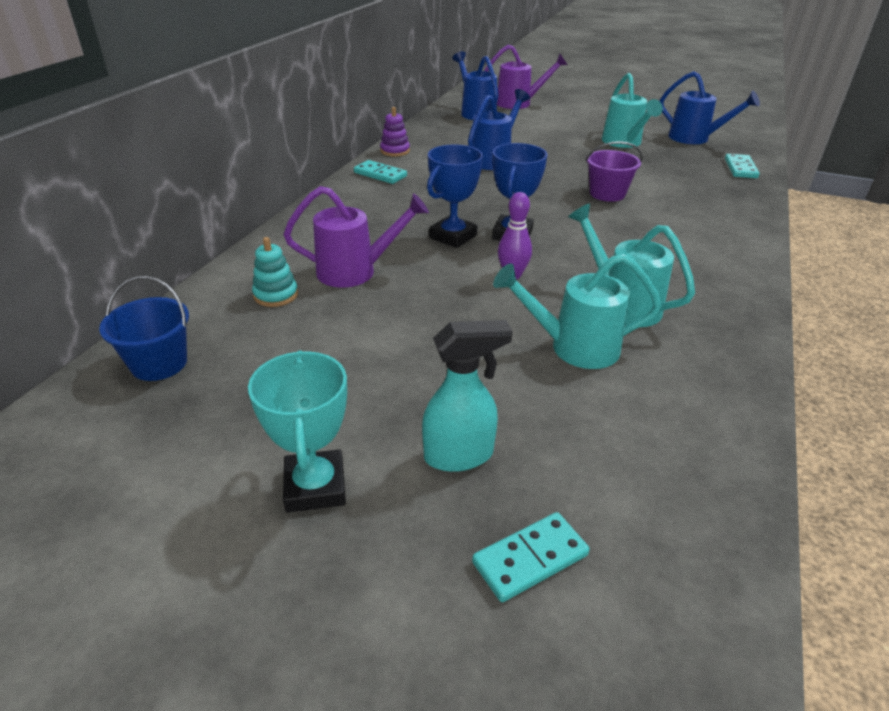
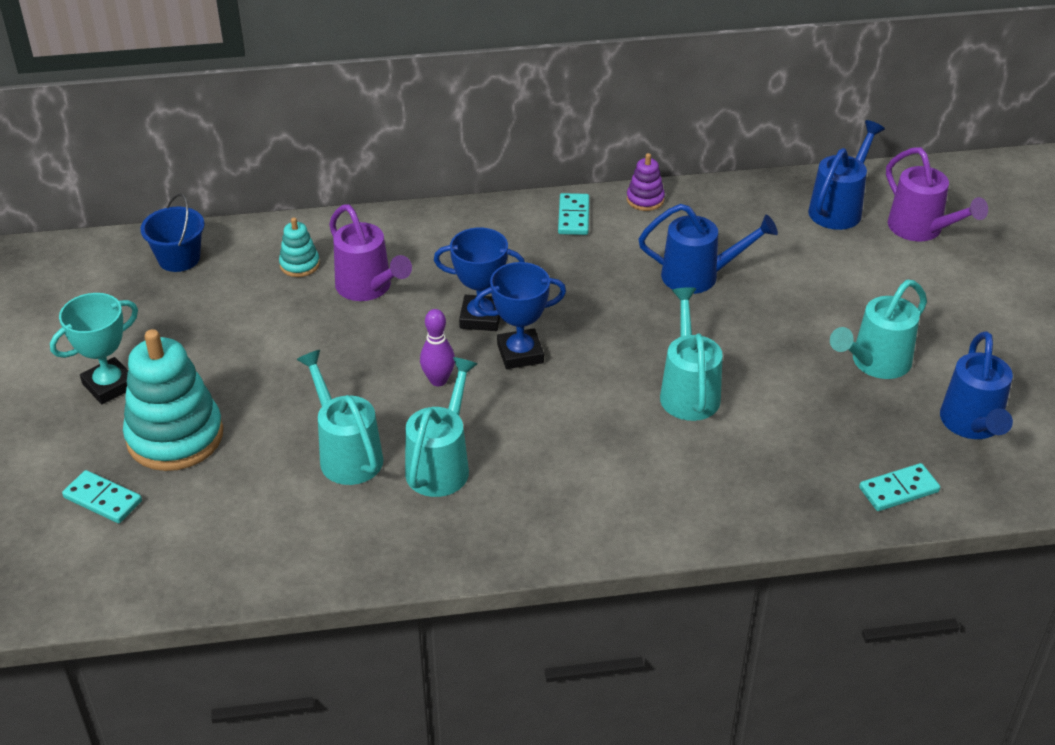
camera: 60 degrees right, 5 degrees up
(460, 455) = (175, 436): turquoise spray bottle -> turquoise stacking toy
(607, 194) = (688, 391): purple bucket -> turquoise watering can

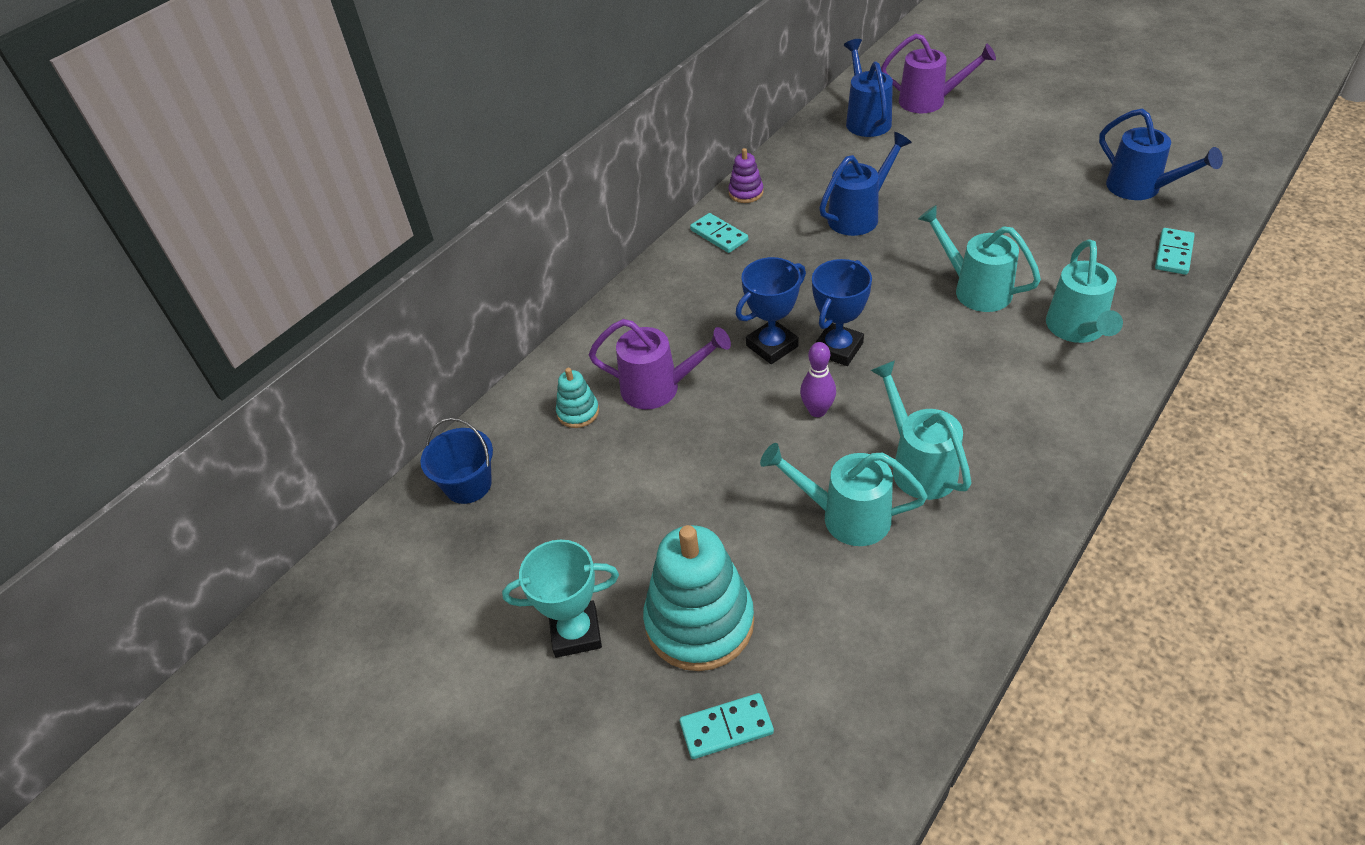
camera: 40 degrees left, 5 degrees up
(109, 385) = (576, 632): turquoise trophy -> turquoise trophy turned 75 degrees clockwise
(875, 363) = (1038, 192): turquoise watering can -> turquoise watering can (1077, 330)

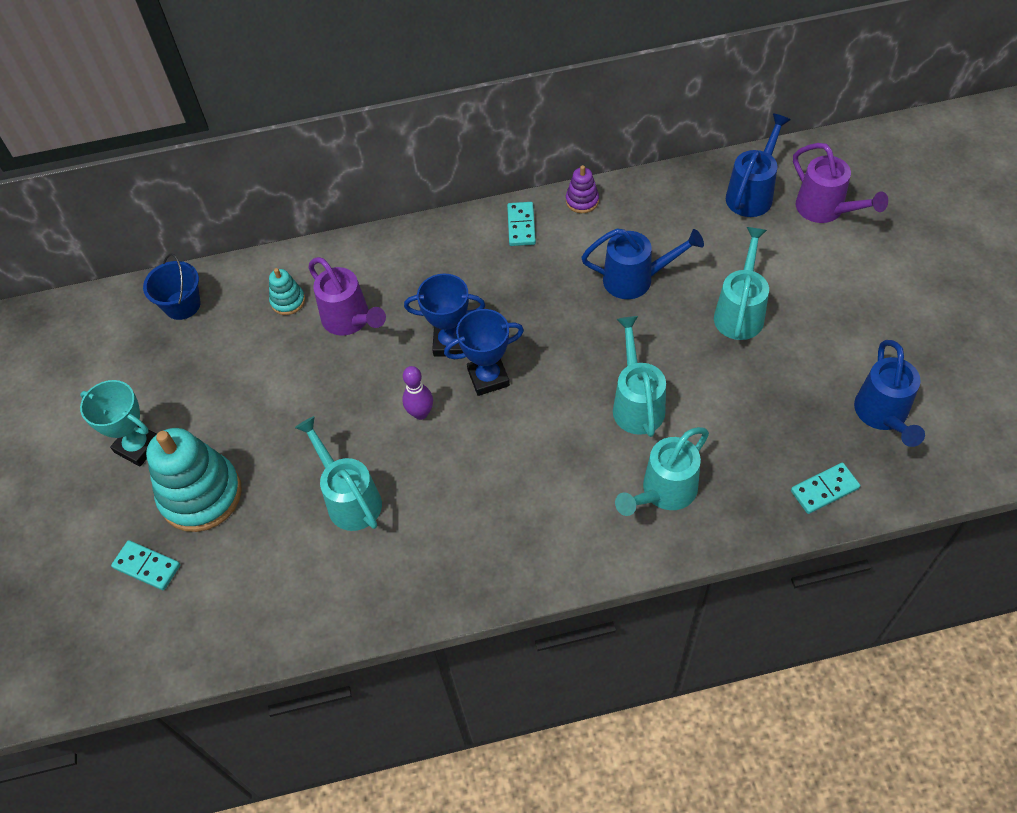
camera: 40 degrees right, 10 degrees up
(918, 466) = (432, 502): turquoise watering can -> turquoise watering can (740, 312)

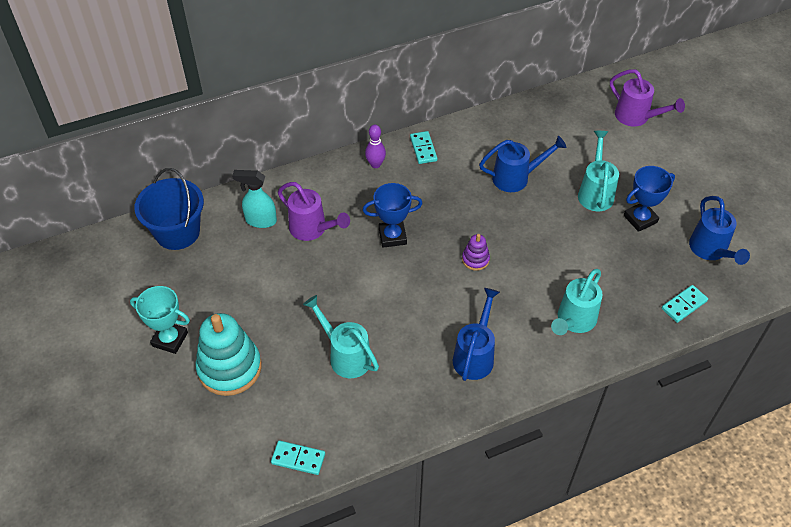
camera: 15 degrees left, 5 degrees down
(147, 566) = (201, 425): turquoise domino -> turquoise domino (298, 458)
(182, 305) = (177, 232): blue bucket -> blue bucket, size x1.57
(288, 301) = (260, 220): turquoise stacking toy -> turquoise spray bottle
(420, 413) = (383, 288): purple bowling pin -> purple bowling pin (375, 164)
(488, 378) = (427, 258): blue trophy -> blue trophy (640, 219)
(582, 201) = (463, 127): purple stacking toy -> purple stacking toy (475, 259)
(637, 403) = (539, 263): turquoise watering can -> none
(752, 193) = (583, 111): blue watering can -> blue watering can (475, 355)

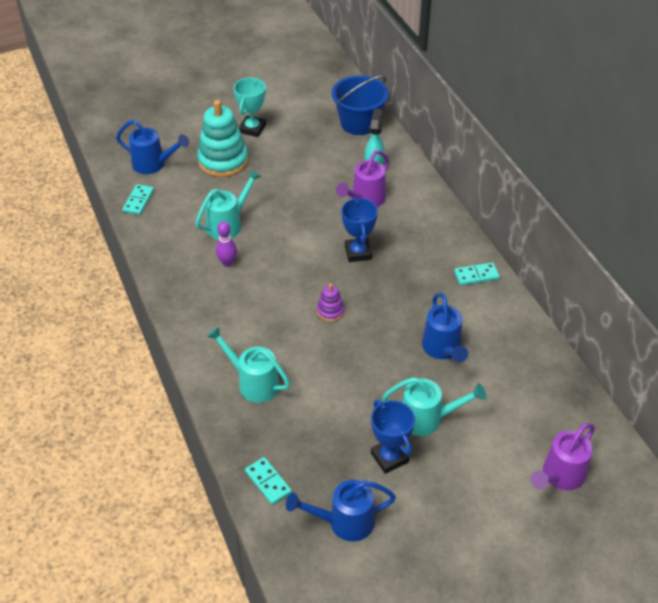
camera: 90 degrees right, 5 degrees down
(375, 164) = (450, 240): purple bowling pin -> purple bowling pin (227, 262)
(475, 355) = (220, 306): blue watering can -> blue watering can (153, 164)

